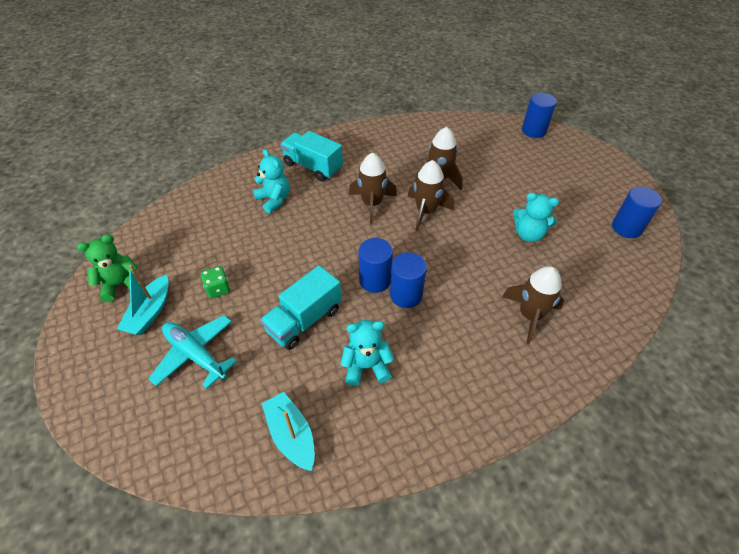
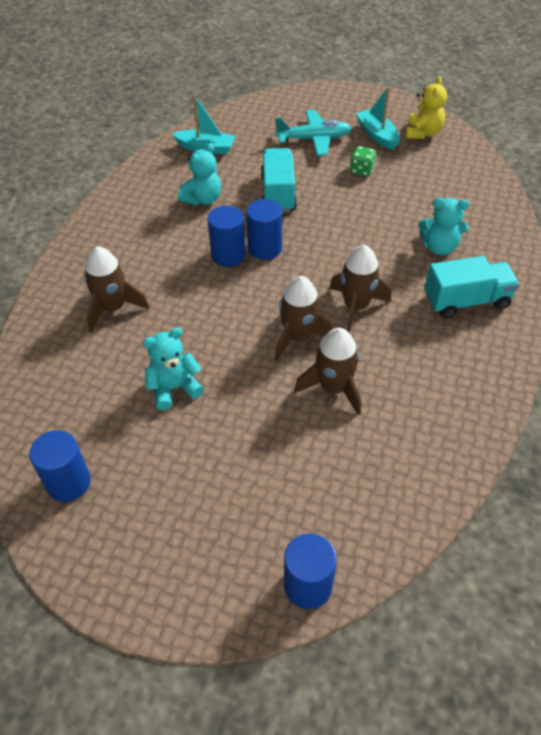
camera: 135 degrees right, 0 degrees up
(121, 284) = (423, 133): green teddy bear -> yellow teddy bear

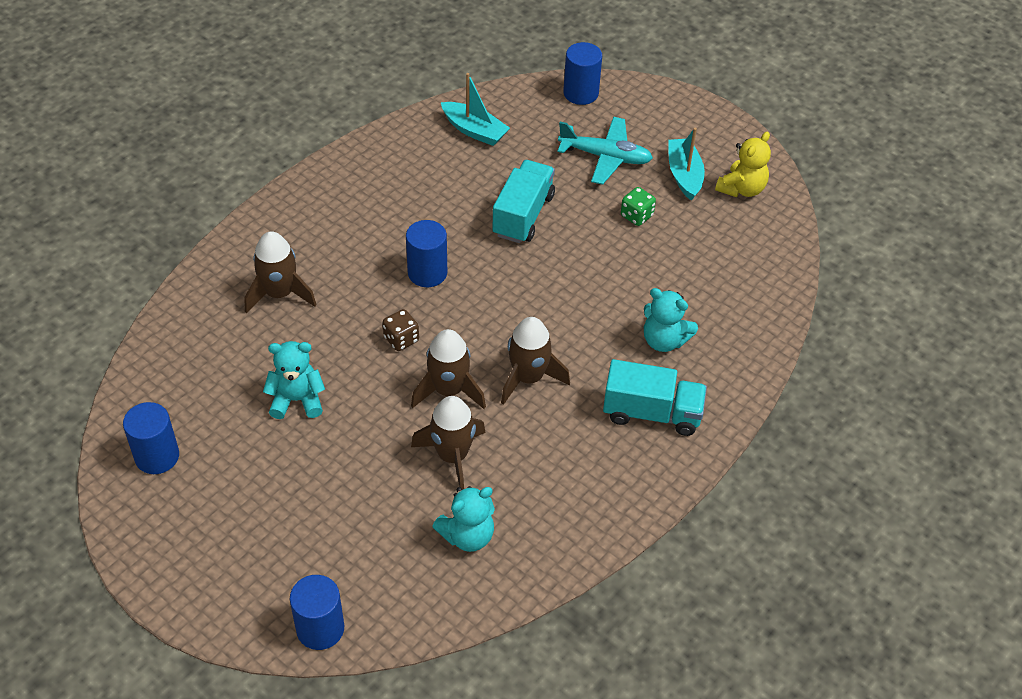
camera: 20 degrees right, 0 degrees up
(203, 199) = (436, 195): turquoise teddy bear -> turquoise teddy bear (467, 535)
(236, 311) = (401, 339): none -> brown dice
(264, 248) = (470, 278): blue cylinder -> blue cylinder (581, 93)

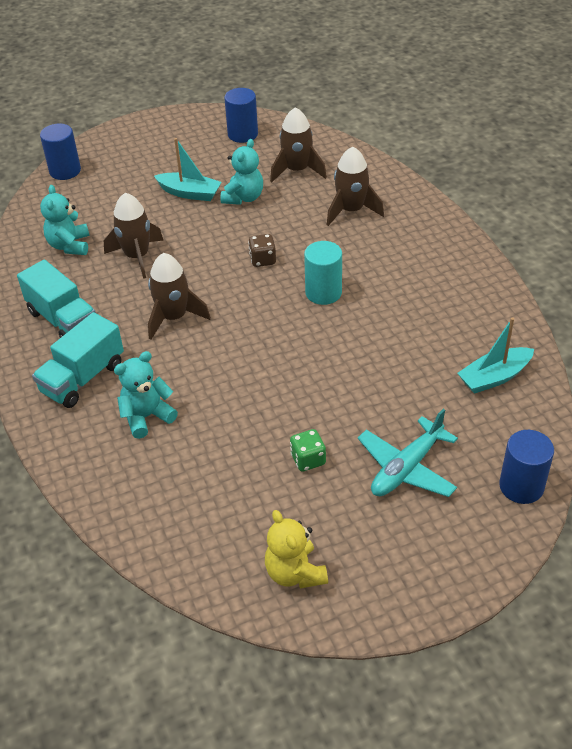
camera: 120 degrees right, 5 degrees down
(427, 273) = (323, 293): blue cylinder -> turquoise cylinder
(448, 390) = (196, 271): brown rocket -> brown rocket (297, 170)
(523, 215) = (357, 374): turquoise truck -> turquoise truck (63, 320)
(684, 175) = (344, 527): turquoise boat -> turquoise boat (190, 193)

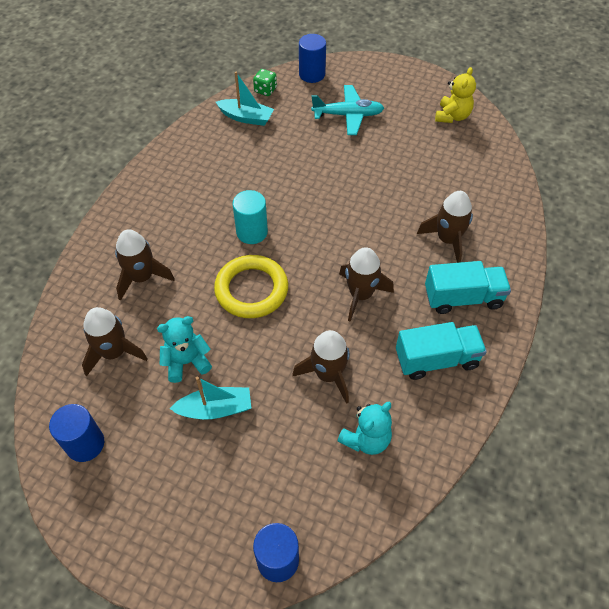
camera: 135 degrees left, 10 degrees up
(63, 320) = (436, 360): turquoise truck -> turquoise truck turned 75 degrees clockwise
(147, 417) = (447, 240): turquoise teddy bear -> brown rocket
(190, 193) = (215, 409): turquoise boat -> turquoise boat turned 105 degrees clockwise
(263, 260) = (251, 290): brown dice -> yellow ring
(308, 460) = (388, 152): green dice -> green dice (265, 90)

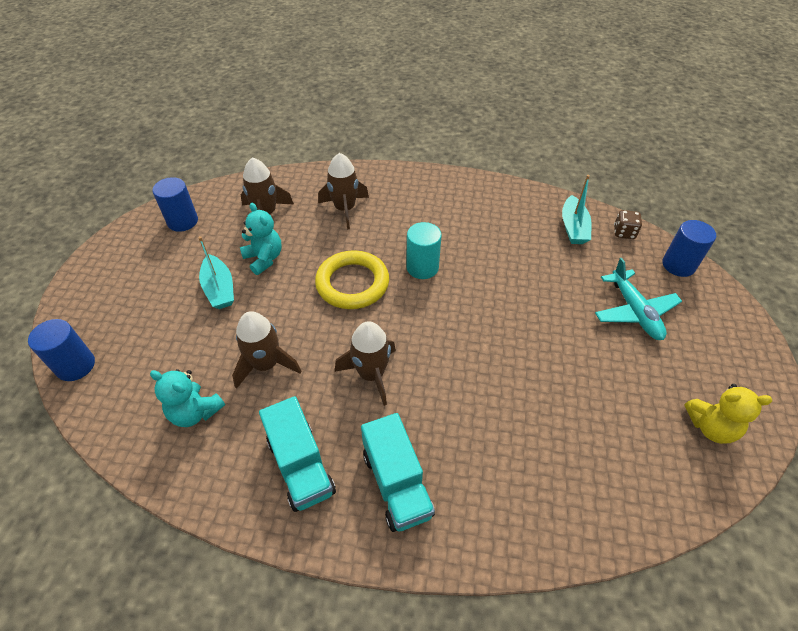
camera: 75 degrees right, 5 degrees down
(265, 90) = (624, 232): green dice -> brown dice
(447, 240) = (483, 452): brown rocket -> none

